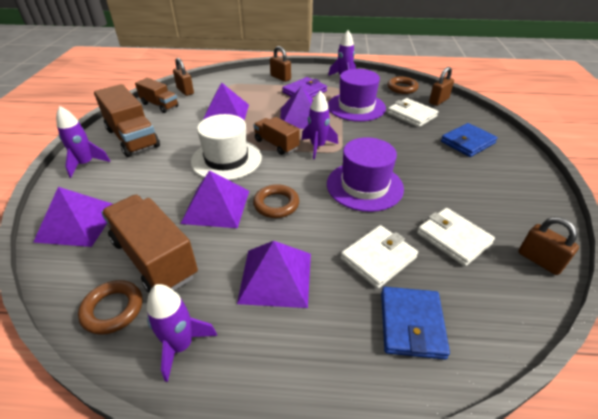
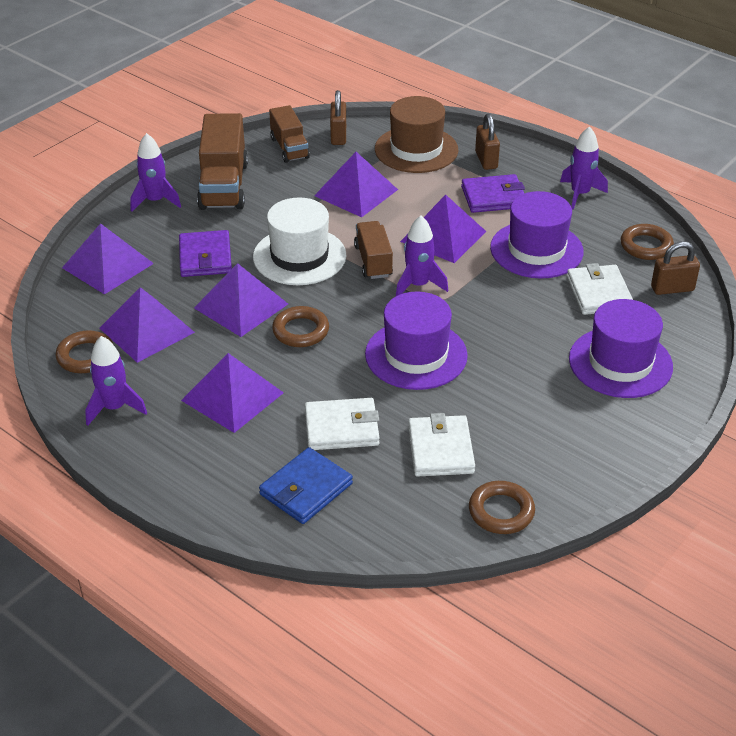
camera: 35 degrees right, 0 degrees up
(154, 258) = (147, 330): brown truck -> purple pyramid
(158, 185) = (205, 257): none -> purple wallet
(238, 84) = (416, 149): none -> brown hat
(467, 142) = (620, 363): blue wallet -> purple hat
(539, 260) = (501, 511): brown padlock -> brown ring

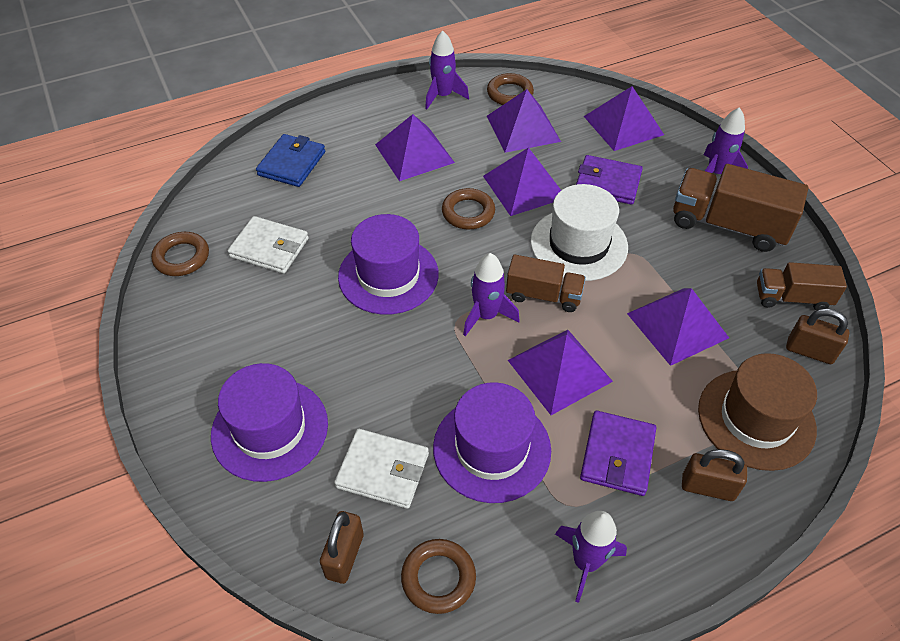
camera: 115 degrees right, 10 degrees up
(306, 489) = (292, 163): blue wallet -> blue wallet turned 45 degrees clockwise
(341, 428) = (336, 200): white wallet -> none

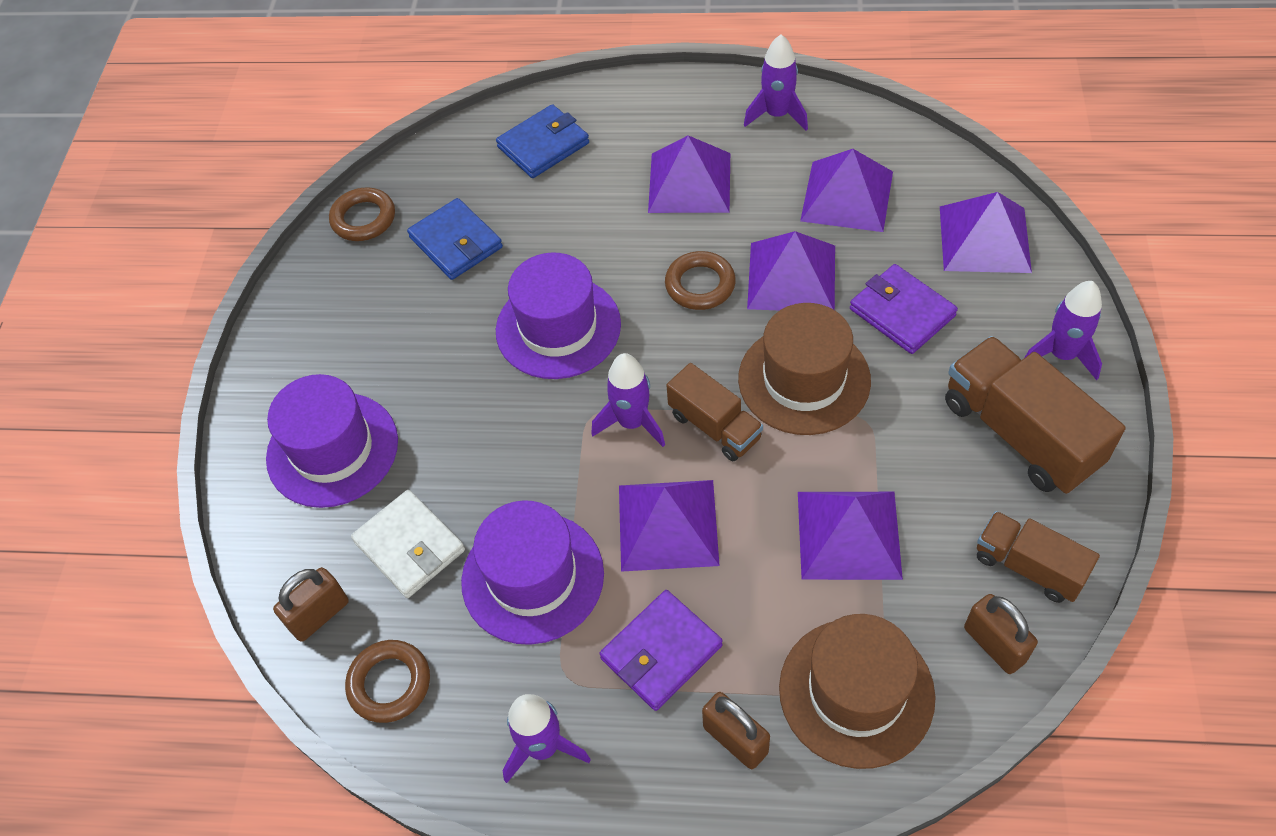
camera: 35 degrees right, 5 degrees up
(269, 248) = (456, 242): white wallet -> blue wallet
(510, 93) = (865, 140): brown ring -> none
(579, 244) = (804, 379): white hat -> brown hat

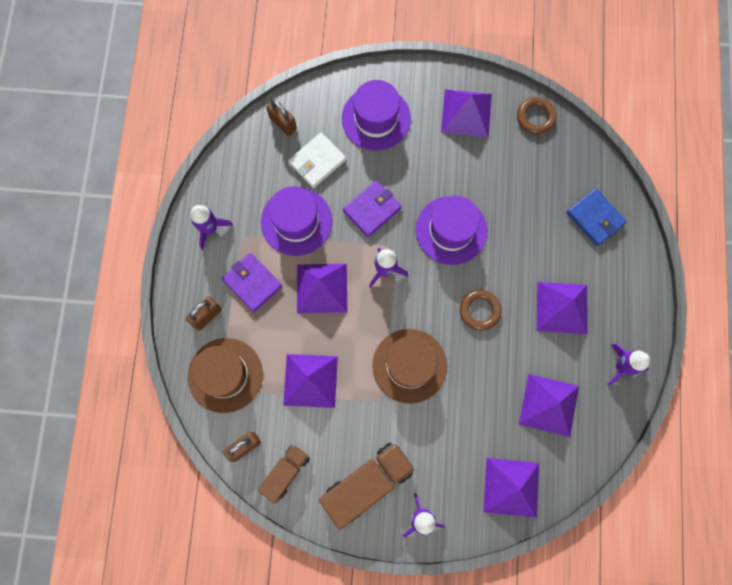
camera: 85 degrees right, 20 degrees up
(389, 683) = (246, 159): brown ring -> none
(456, 242) = (515, 171): blue wallet -> none
(714, 426) = (380, 314): brown truck -> none
(791, 277) = (484, 365): purple pyramid -> purple pyramid (466, 113)
(902, 312) = (455, 427): purple wallet -> purple wallet (372, 209)

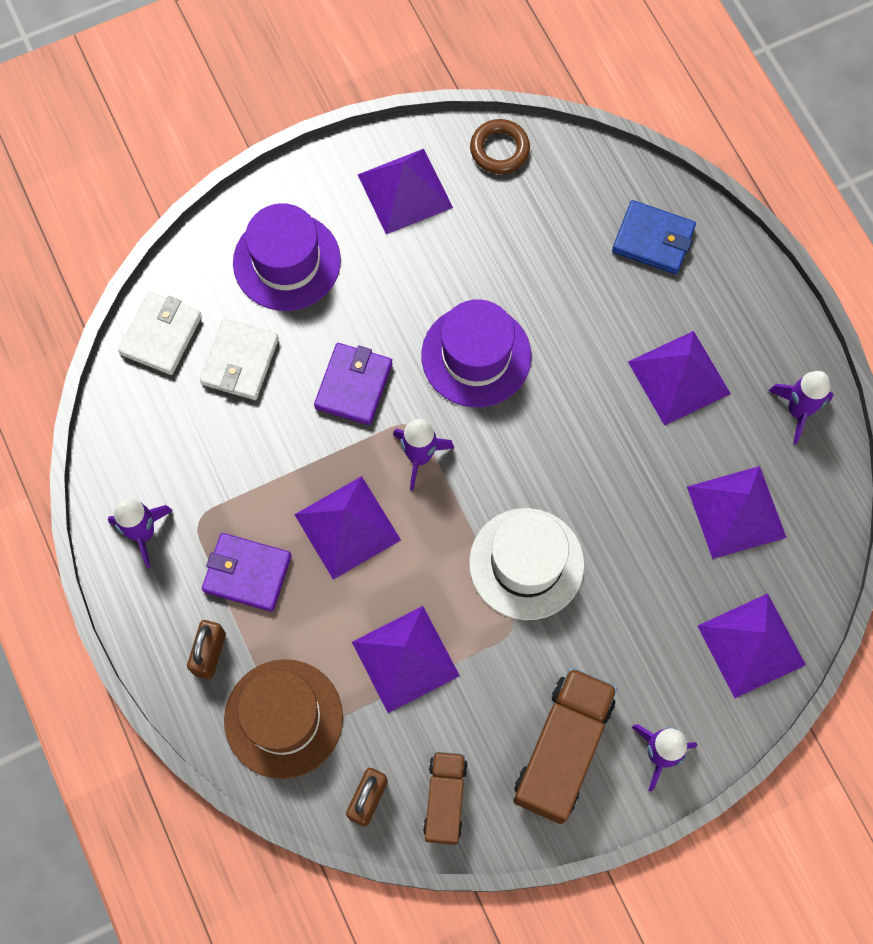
camera: 30 degrees left, 5 degrees down
(283, 123) = (161, 335): brown padlock -> white wallet
(296, 221) = (259, 457): purple hat -> none
(409, 366) = (526, 564): brown hat -> white hat
(479, 310) = (576, 440): brown ring -> none

